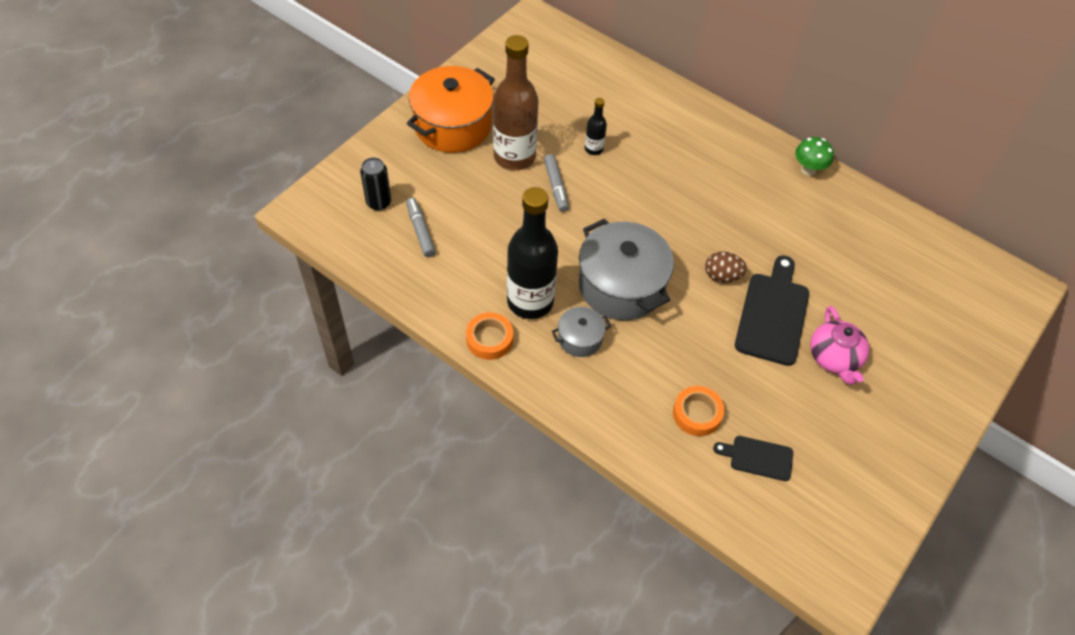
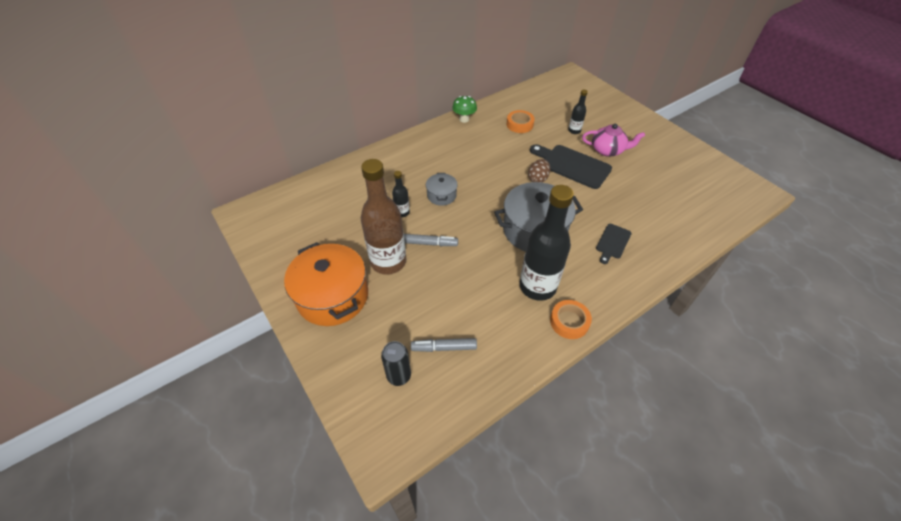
camera: 70 degrees left, 5 degrees down
(580, 339) = (577, 265): grey pot -> grey pot (441, 195)
(697, 414) = (644, 220): orange tape -> orange tape (519, 124)
(758, 457) = (677, 201): black cutting board -> black cutting board (612, 242)
(860, 308) = (574, 131): none -> black bottle

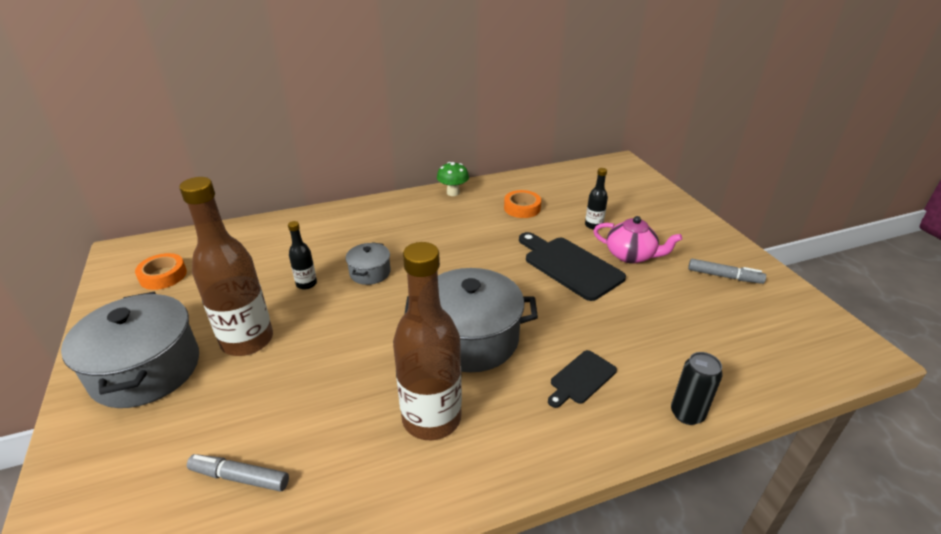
camera: 15 degrees right, 15 degrees down
(333, 296) = (146, 369): orange pot -> grey pot
(399, 376) = (148, 504): black can -> black can (687, 414)
(430, 243) = (316, 328): grey marker -> grey marker (724, 276)
(537, 179) = (511, 274): brown egg -> none
(537, 286) = (431, 418): black bottle -> brown bottle
(569, 322) = (451, 484): orange tape -> orange tape (163, 276)

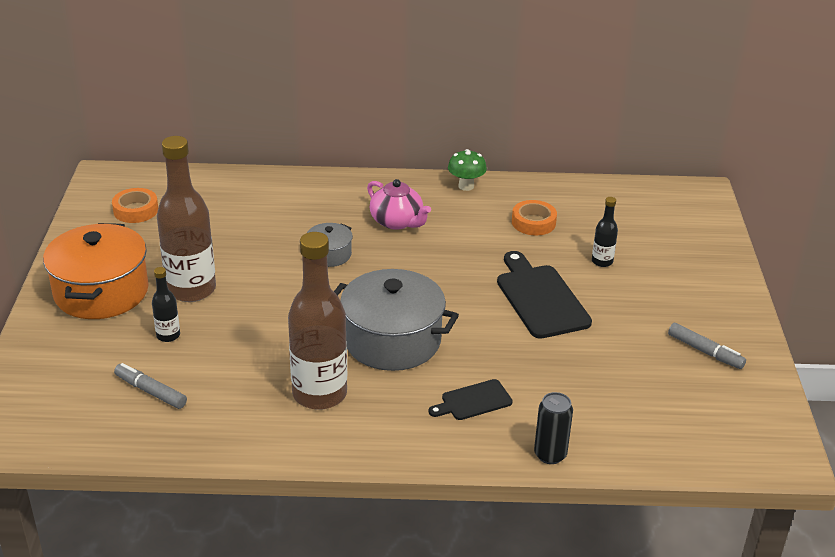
camera: 20 degrees right, 0 degrees up
(146, 369) = (101, 292): grey pot -> orange pot
(306, 284) = (263, 251): black bottle -> black bottle (168, 335)
(631, 255) = (618, 304): pink teapot -> pink teapot (397, 221)

